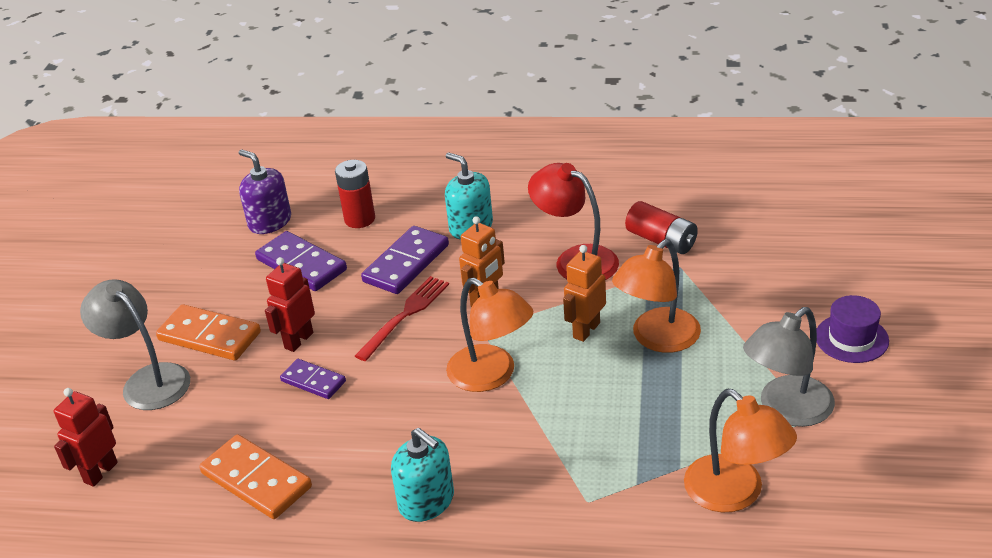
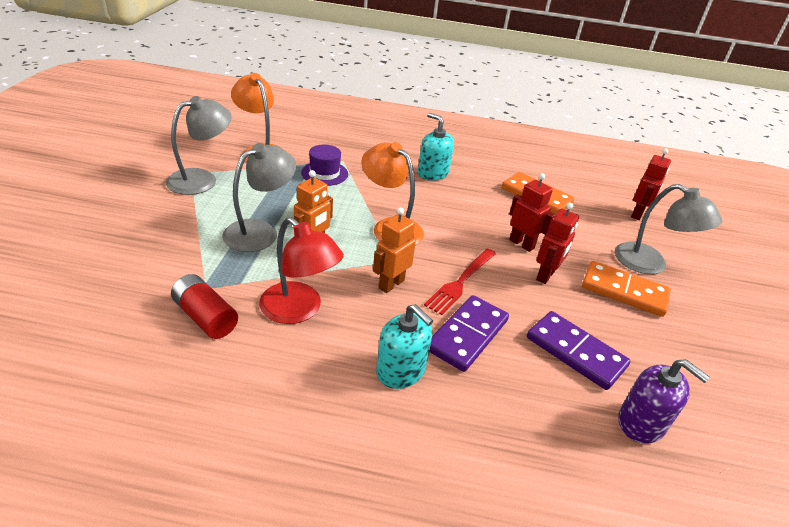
camera: 175 degrees right, 0 degrees up
(313, 381) = (522, 244): purple domino -> red robot
(359, 219) = (532, 407): red battery -> none
(657, 339) = (260, 231): orange lamp -> grey lamp
(851, 338) = (118, 209): purple hat -> purple hat (324, 173)

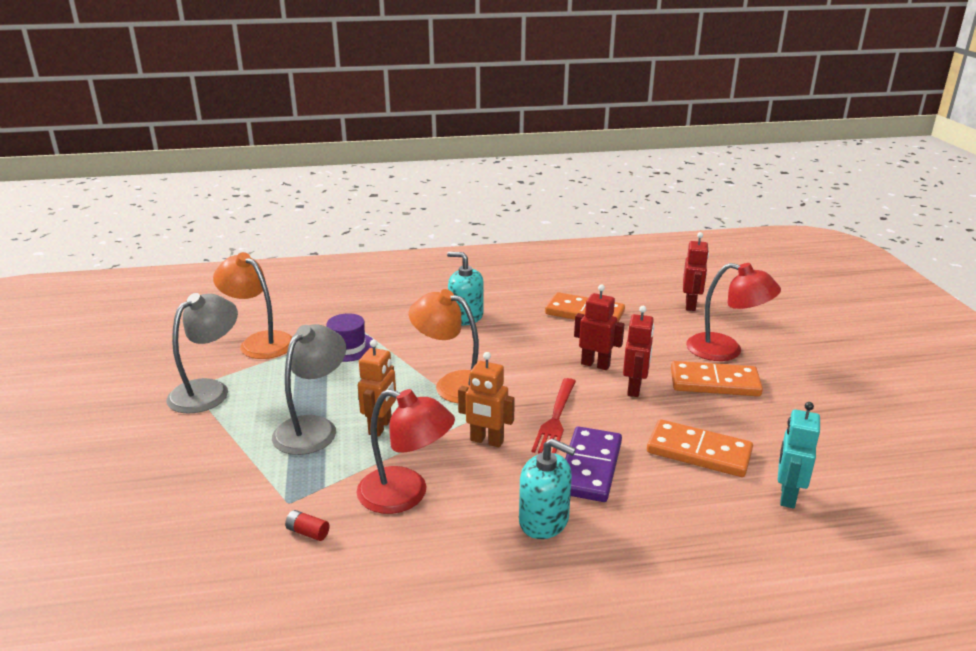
camera: 15 degrees left, 10 degrees down
(205, 317) = (308, 532): red battery -> red battery, size x0.50
(391, 284) = (486, 441): orange robot -> orange robot turned 90 degrees counterclockwise
(575, 352) = (698, 452): purple domino -> orange domino
(641, 423) = (787, 496): purple soap dispenser -> turquoise robot
(650, 264) = (725, 350): grey lamp -> red lamp

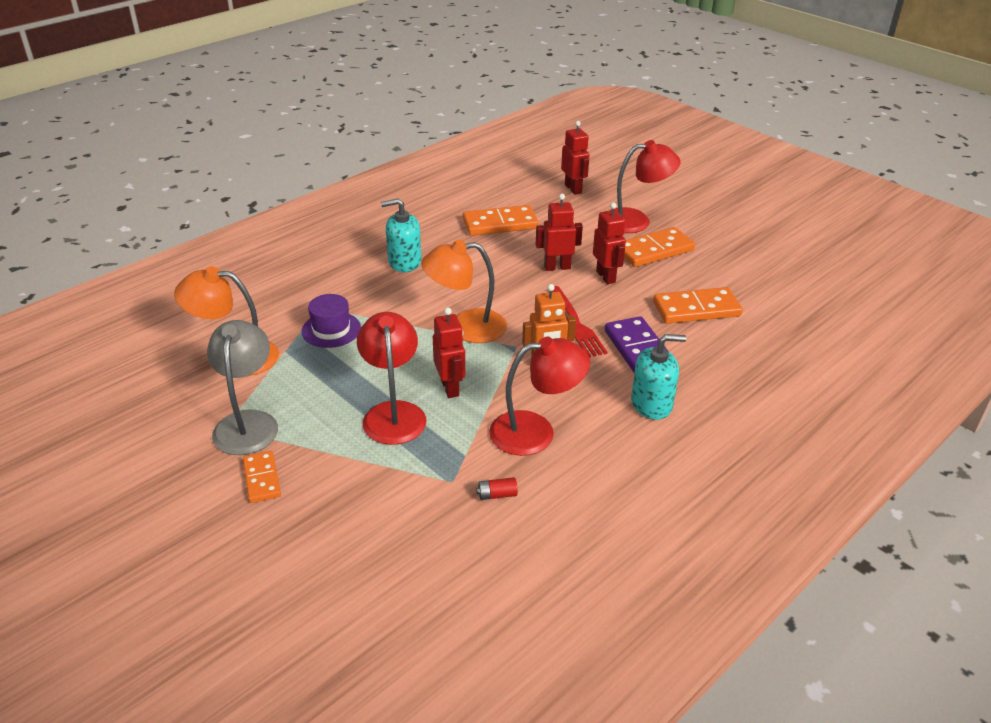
camera: 35 degrees left, 10 degrees up
(165, 434) = (261, 479): none -> orange domino
(313, 428) = (393, 413): grey lamp -> red lamp
(380, 427) = (450, 388): orange robot -> red robot
(787, 496) = (776, 317): turquoise robot -> none

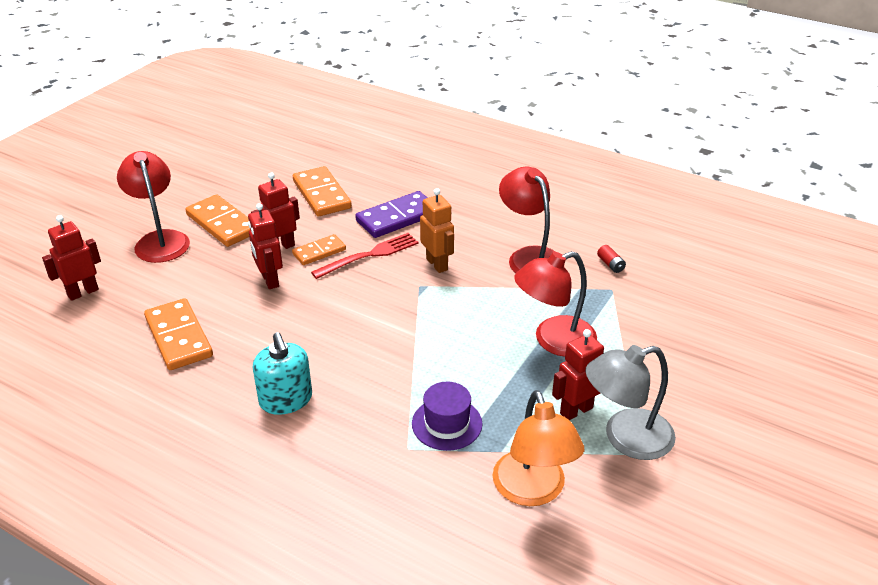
camera: 105 degrees left, 0 degrees up
(261, 479) = (686, 400): orange domino -> orange domino (319, 252)
(450, 388) = (500, 313): red robot -> red robot (576, 410)
(466, 327) = (402, 322): orange lamp -> none
(651, 404) = (465, 206): turquoise soap dispenser -> none

